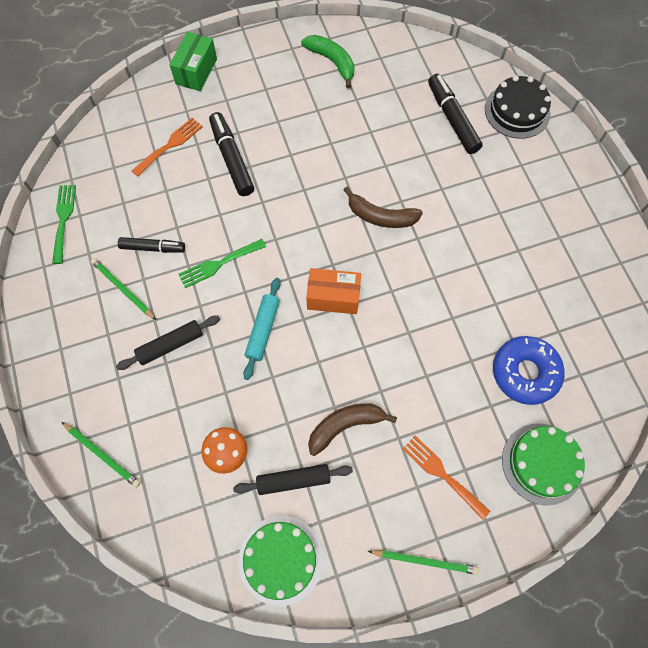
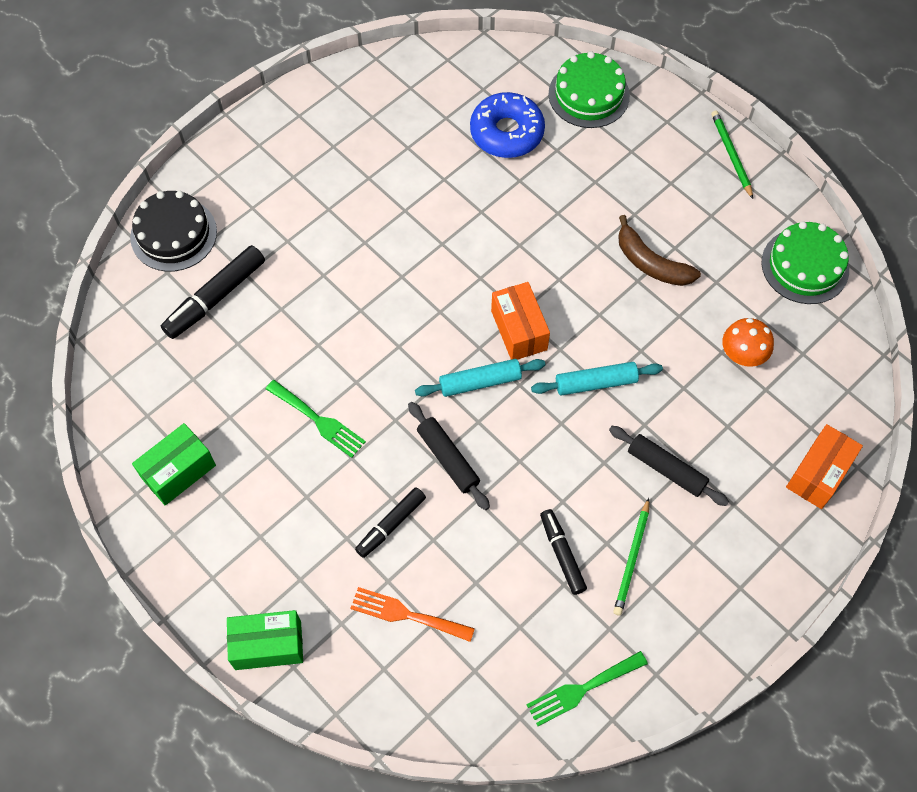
camera: 115 degrees left, 5 degrees down
(102, 454) = (818, 474): green pencil -> orange box
(218, 264) = (543, 468): green fork -> green fork (319, 421)
(232, 159) = (391, 525): black marker -> black marker, size x0.65
(293, 480) = (730, 286): black rolling pin -> black rolling pin (448, 459)
(304, 253) = (480, 382): none -> turquoise rolling pin
(332, 62) = (178, 471): green banana -> green box
(380, 216) = (392, 323): brown banana -> none
(442, 474) = (646, 167): orange fork -> none

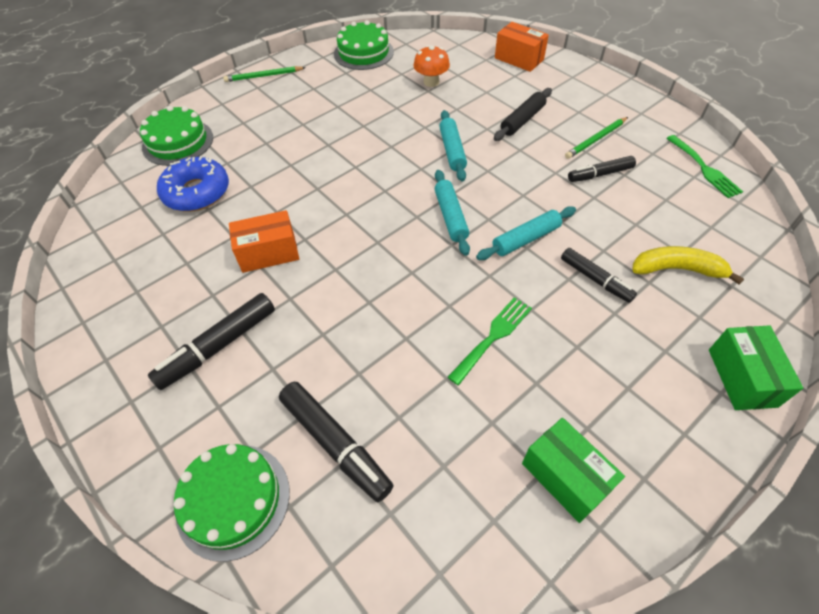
camera: 85 degrees left, 10 degrees down
(173, 234) = (233, 500): black cake -> green cake
(311, 195) = (218, 346): none -> black marker
(406, 614) = (677, 269): orange fork -> yellow banana
(448, 459) = (526, 239): black rolling pin -> turquoise rolling pin
(519, 330) = (401, 191): orange box -> orange box (268, 253)
(632, 559) = (596, 139): green pencil -> green pencil turned 120 degrees clockwise
(651, 263) = (349, 118): brown banana -> none

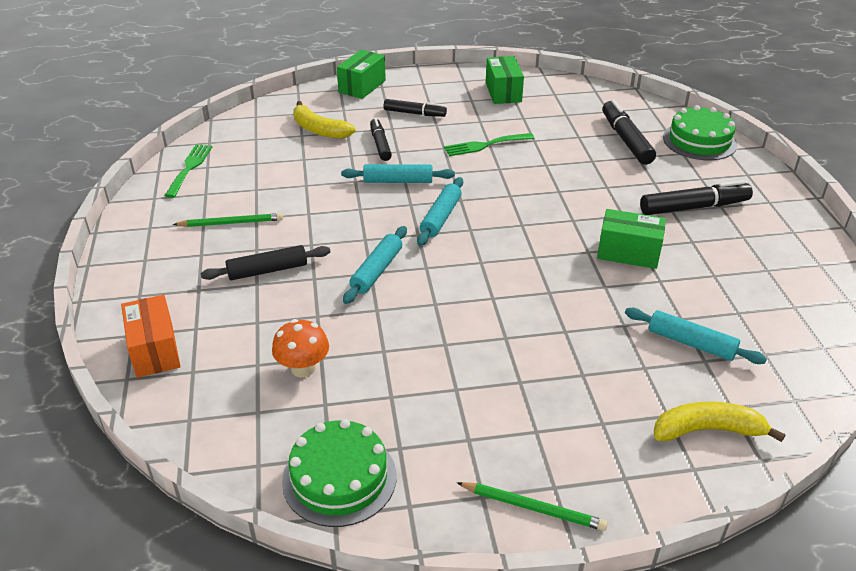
camera: 150 degrees left, 15 degrees down
(178, 142) = (708, 430): green cake -> yellow banana
(197, 192) = (691, 343): blue donut -> turquoise rolling pin
(268, 253) = (628, 253): orange box -> green box
(600, 174) = (275, 197): black marker -> black marker (414, 113)

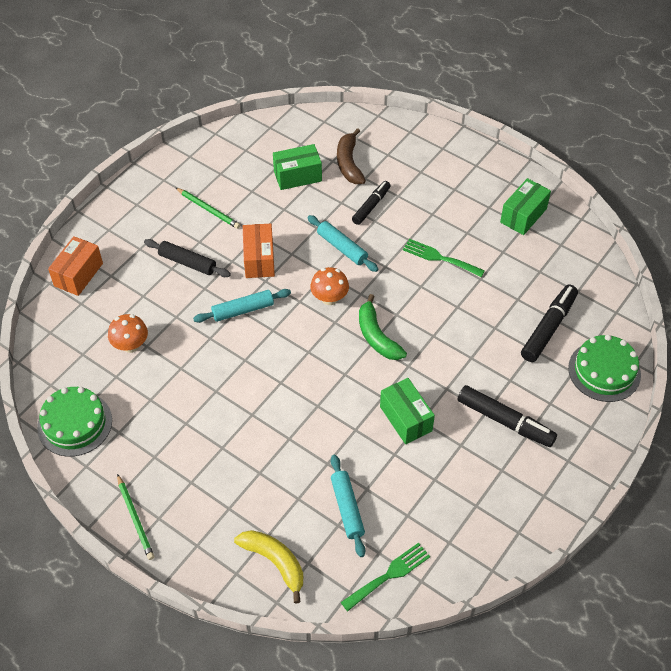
camera: 45 degrees right, 15 degrees up
(189, 168) = (235, 143): green fork -> green fork (389, 575)
(319, 130) = (349, 163): yellow banana -> brown banana
(336, 228) = (259, 259): none -> orange box
(362, 86) = (428, 139): green box -> green box (297, 176)
(414, 113) = (431, 192): black marker -> none
(440, 217) = (329, 298): turquoise rolling pin -> orange mushroom
(518, 217) = (377, 336): none -> green banana

